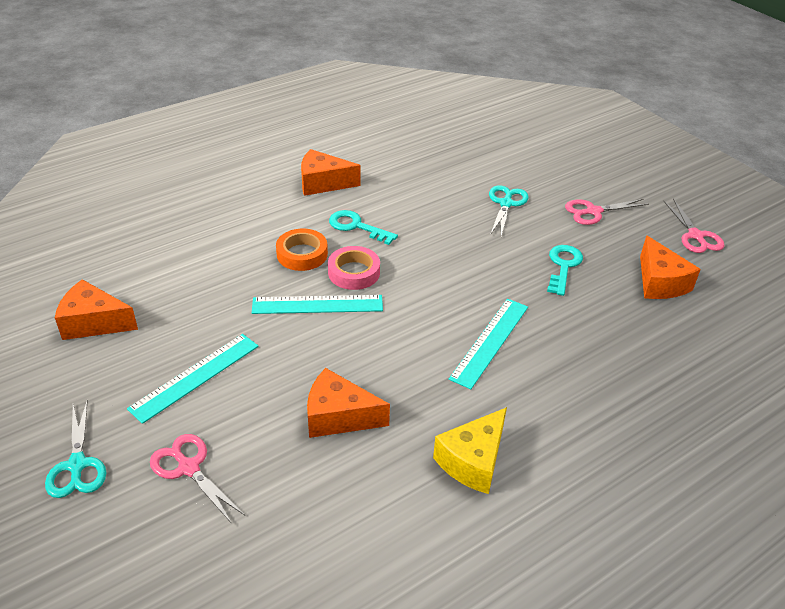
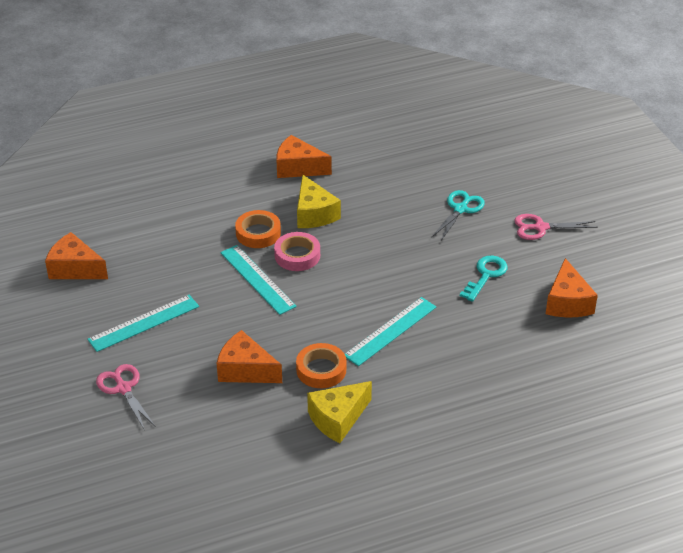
camera: 15 degrees right, 0 degrees up
(77, 465) = (44, 373): turquoise scissors -> none
(317, 305) = (257, 279): turquoise ruler -> turquoise ruler turned 45 degrees clockwise
(356, 226) = (314, 214): turquoise key -> yellow cheese
(429, 401) = (321, 370): none -> orange tape
(695, 236) = (627, 264): pink scissors -> none

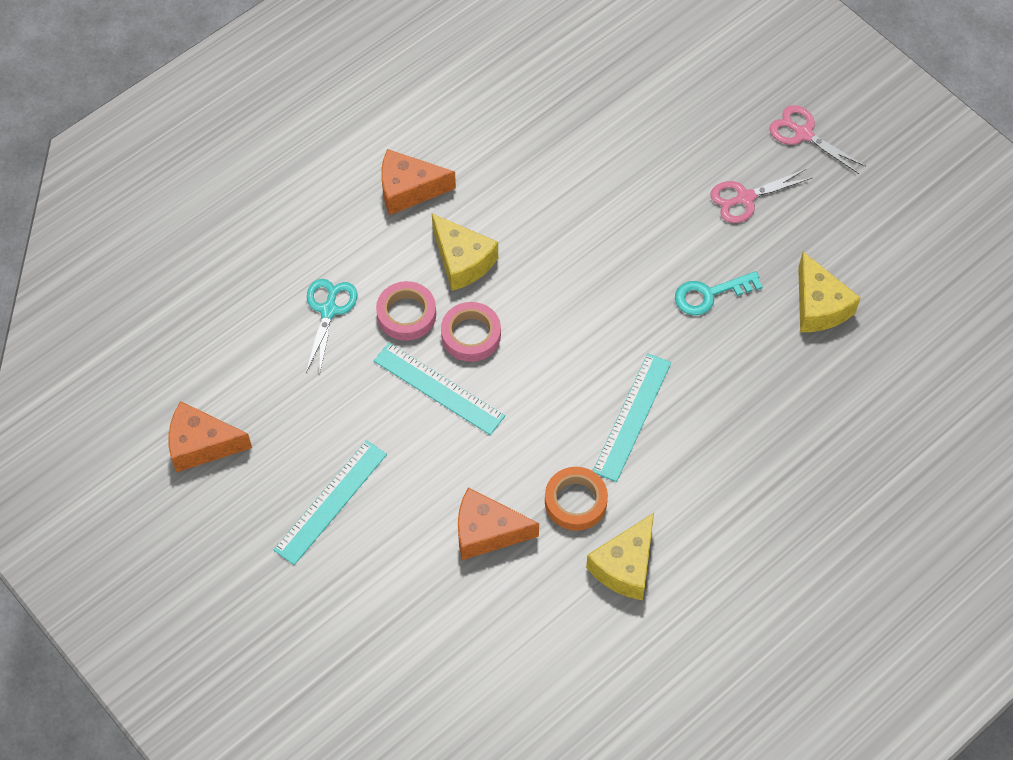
camera: 20 degrees left, 20 degrees up
(123, 388) = (354, 608): pink scissors -> pink scissors (803, 134)
(258, 233) = (406, 314): orange tape -> pink tape
(460, 209) = (638, 198): turquoise scissors -> turquoise scissors (329, 310)
(486, 275) = (709, 294): turquoise key -> turquoise key turned 120 degrees counterclockwise
(567, 302) = (819, 306): orange cheese -> yellow cheese

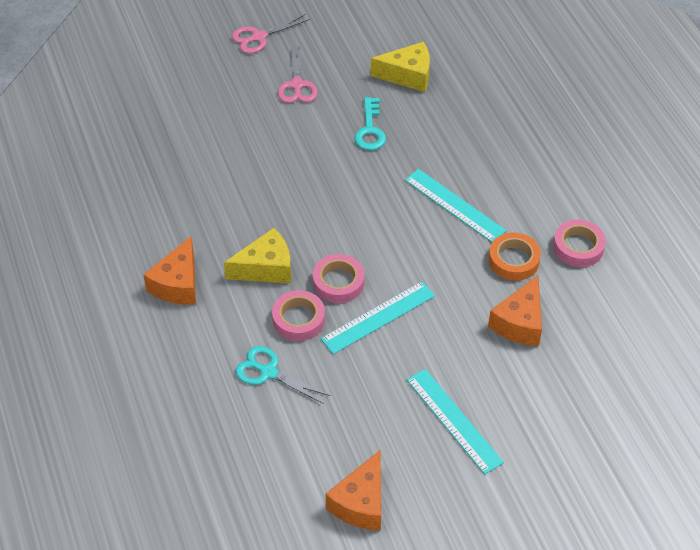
camera: 70 degrees left, 10 degrees down
(625, 566) = (578, 247): yellow cheese -> pink tape

